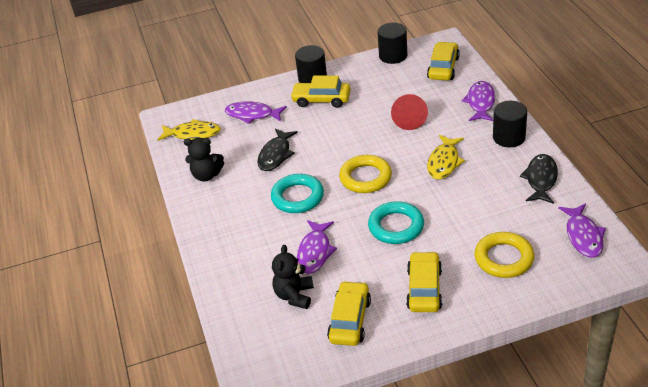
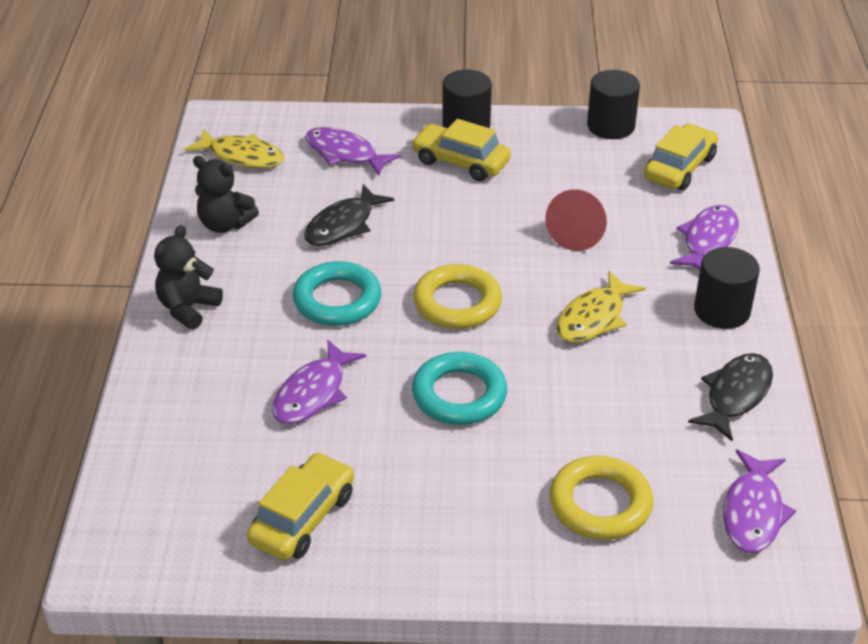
camera: 15 degrees right, 0 degrees up
(294, 295) = (243, 450): black teddy bear -> black teddy bear (188, 308)
(424, 289) = (445, 509): yellow car -> none

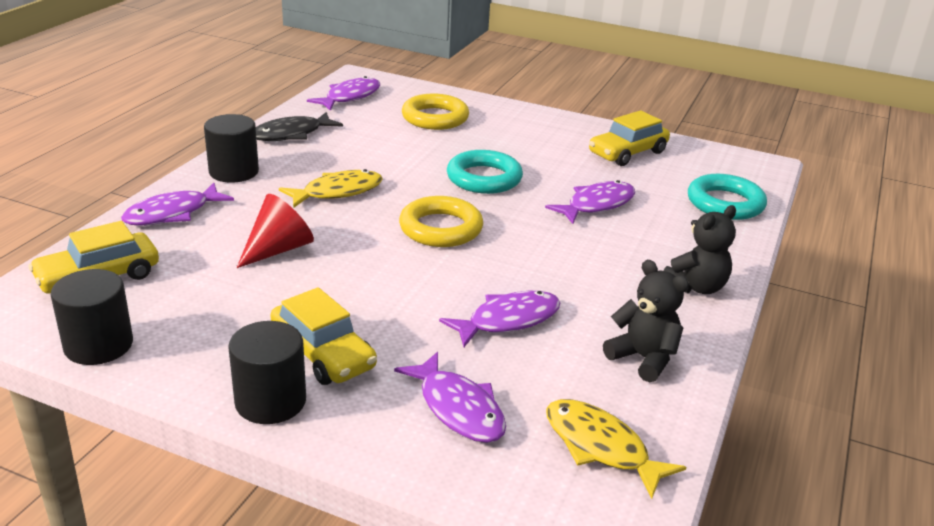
camera: 160 degrees left, 10 degrees down
(337, 300) = (548, 257): turquoise ring -> turquoise ring (725, 203)
(343, 225) = (508, 320): black fish -> purple fish

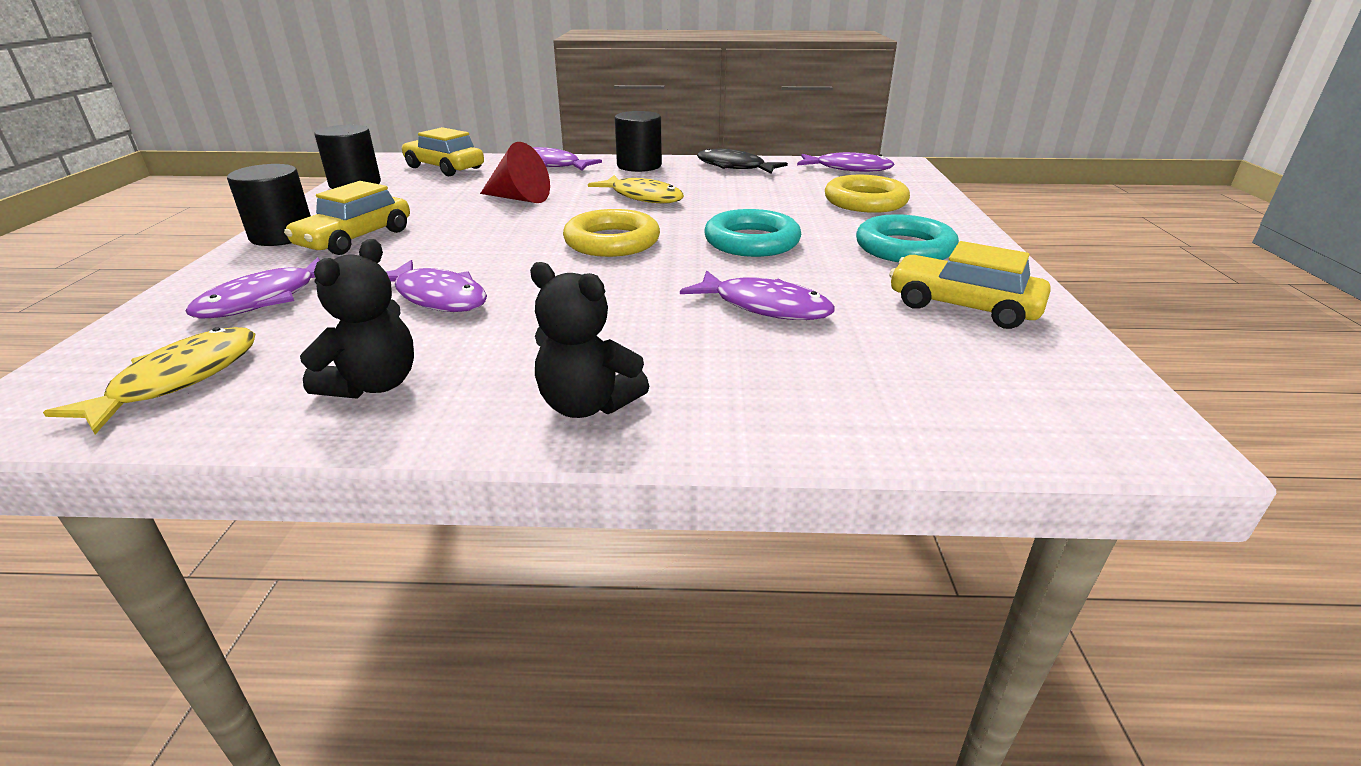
camera: 70 degrees right, 0 degrees up
(725, 203) = (908, 405): turquoise ring -> turquoise ring (904, 248)

